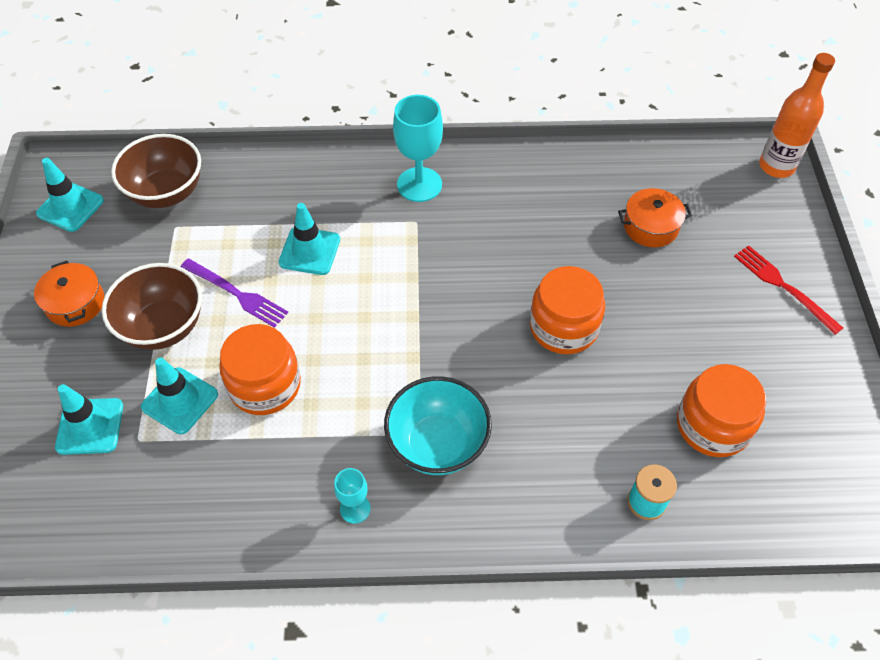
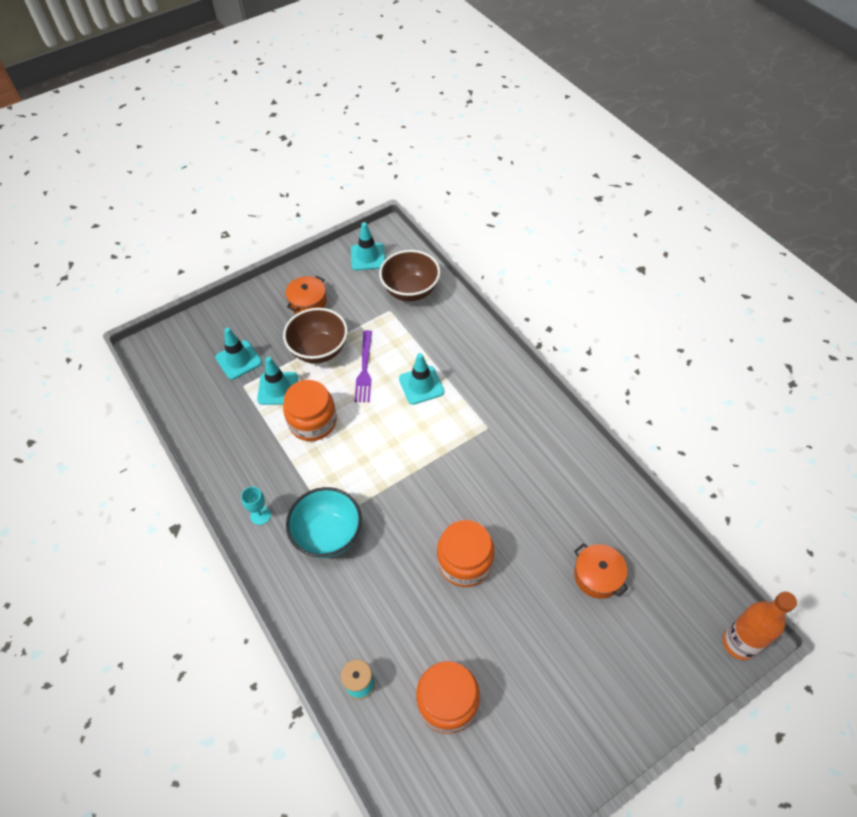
camera: 60 degrees right, 0 degrees up
(419, 184) = (520, 411): turquoise goblet -> none
(783, 287) = (613, 702): red fork -> none

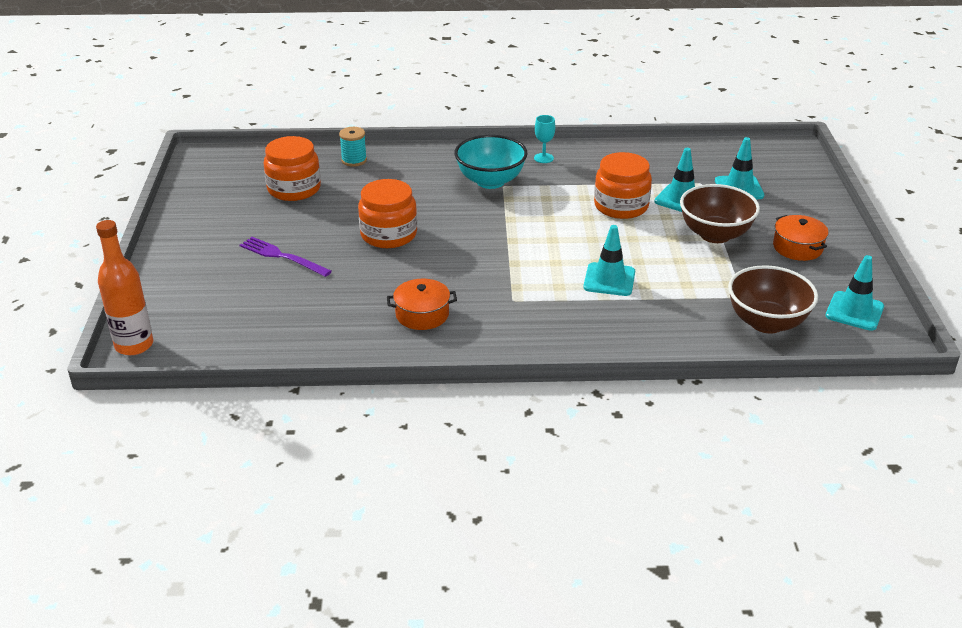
camera: 120 degrees right, 20 degrees down
(364, 369) = (664, 253): purple fork -> purple fork (282, 256)
(597, 576) = (289, 297): orange pot -> orange pot (422, 314)

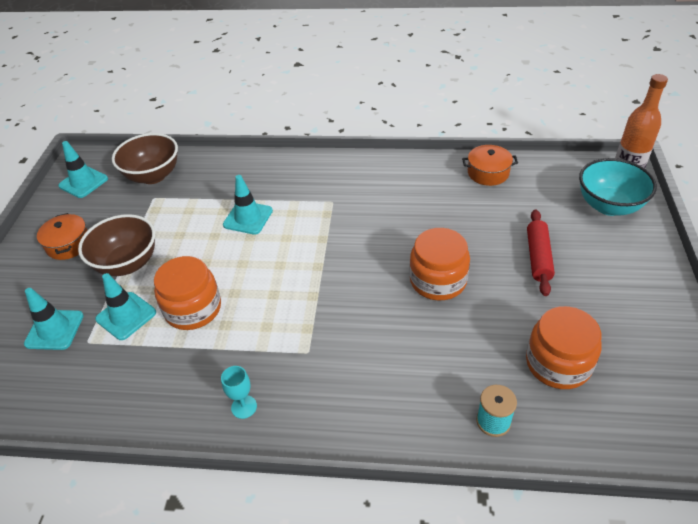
camera: 170 degrees left, 10 degrees up
(282, 256) = (538, 257): purple fork -> red rolling pin
(422, 314) = (406, 192): orange pot -> orange pot (488, 173)
(490, 181) = (321, 362): turquoise bowl -> turquoise bowl (609, 206)

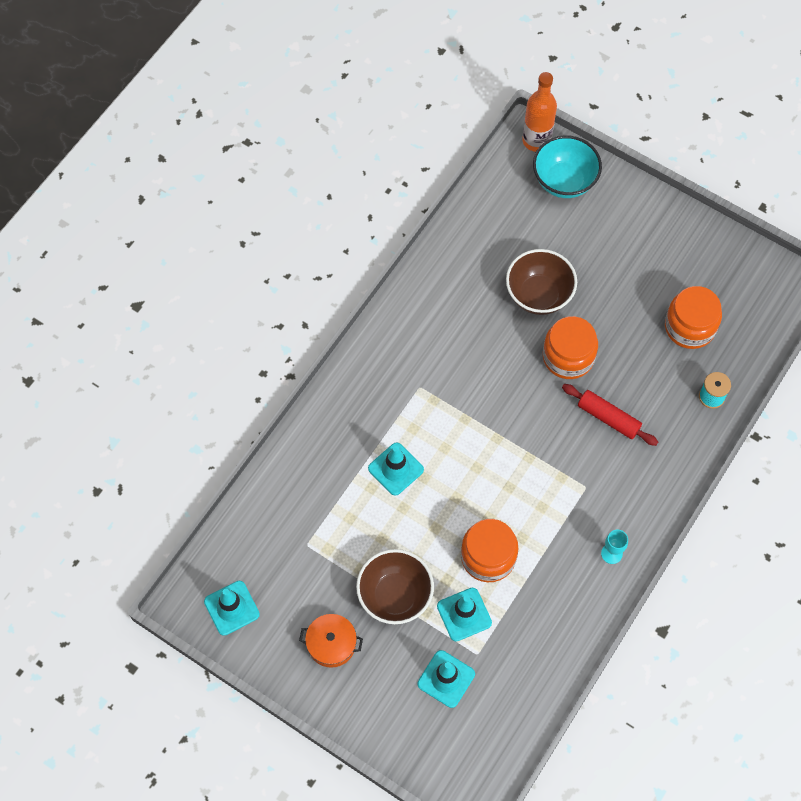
camera: 65 degrees left, 20 degrees up
(153, 176) = (267, 534): brown bowl -> brown bowl (538, 295)
(488, 173) = (464, 240): orange pot -> none
(538, 257) = (587, 271): red rolling pin -> red rolling pin (608, 418)

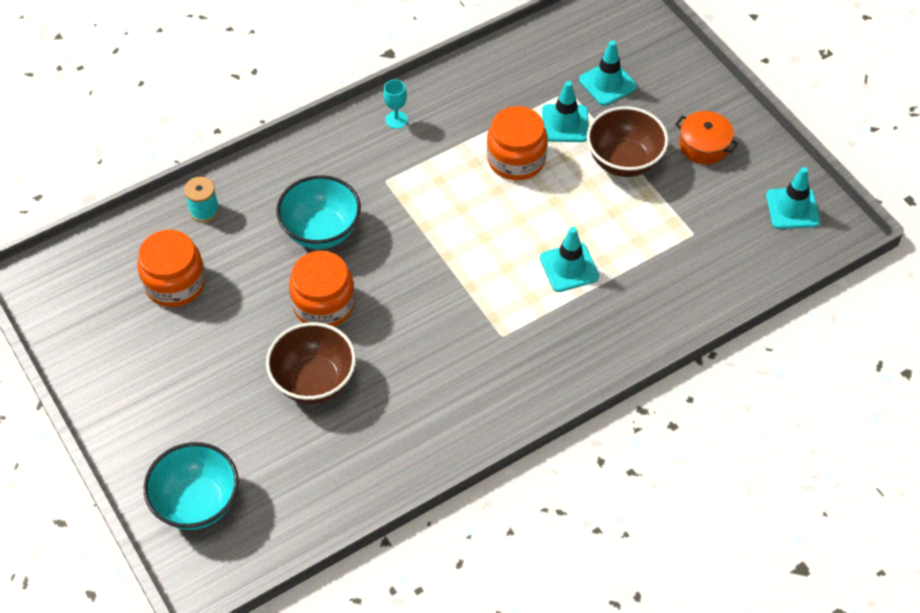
camera: 155 degrees left, 10 degrees down
(536, 140) = (195, 571): orange bottle -> none
(608, 418) = (321, 231): red rolling pin -> turquoise bowl

